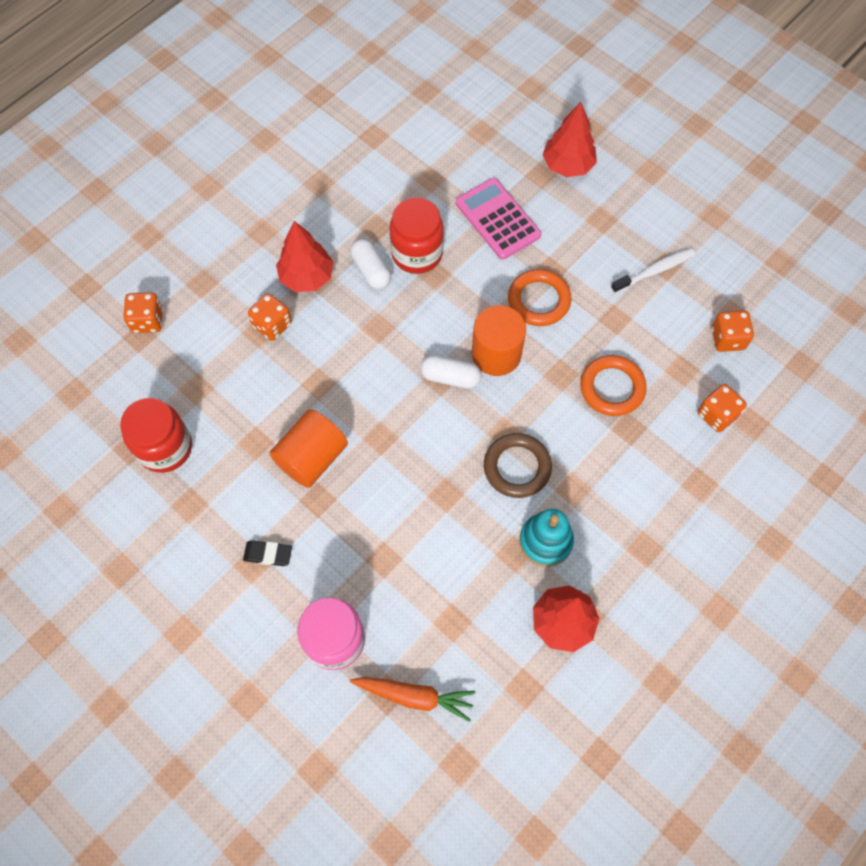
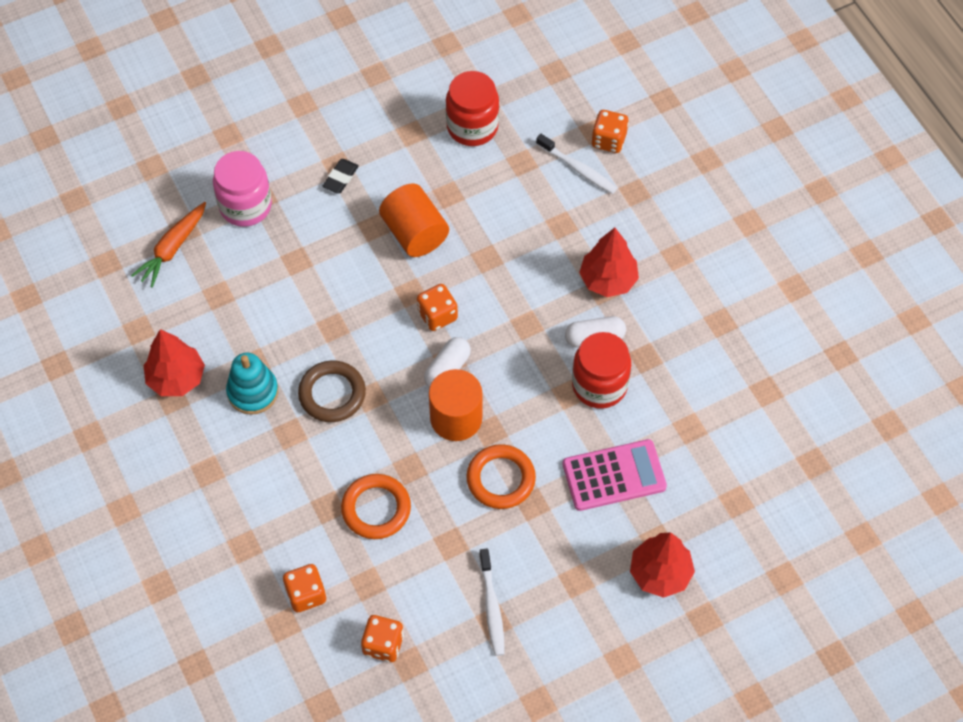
camera: 110 degrees right, 5 degrees down
(189, 337) = (578, 169): none -> white toothbrush
(272, 325) = (565, 237): orange dice -> orange dice (437, 315)

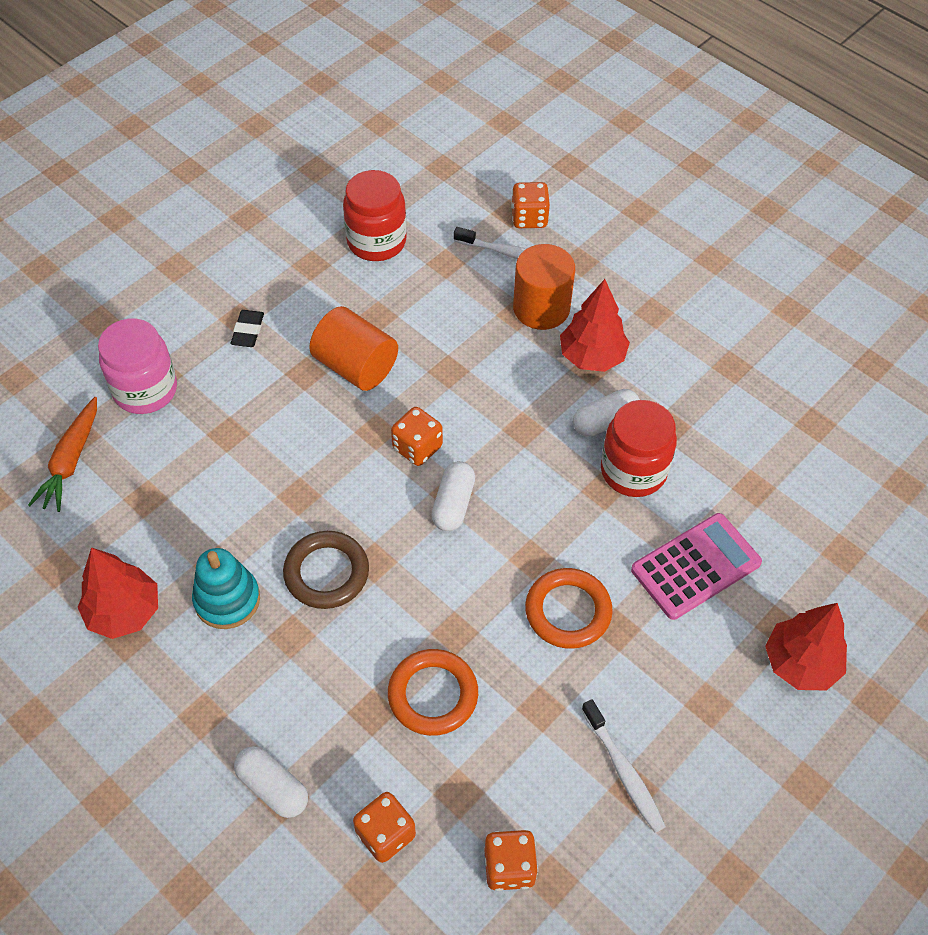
camera: 20 degrees left, 5 degrees down
(240, 537) = (273, 787): none -> white capsule
(456, 418) = (486, 556): orange cylinder -> orange cylinder (541, 308)

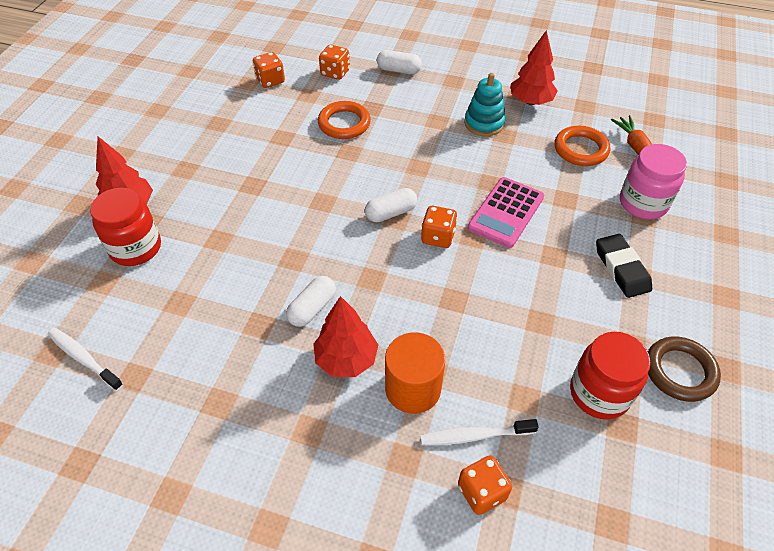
camera: 155 degrees right, 5 degrees down
(248, 331) = (621, 268): black eraser -> black eraser, size x1.58
(326, 573) = (441, 152): brown ring -> brown ring (680, 371)
(356, 366) = (523, 275): orange cylinder -> none
(453, 504) = (391, 213): white capsule -> white capsule turned 75 degrees clockwise
(568, 611) = (287, 183): orange ring -> orange ring (581, 149)
(623, 771) = (226, 128): white toothbrush -> white toothbrush (84, 358)
(633, 471) = (276, 280): red jar -> red jar (136, 248)
(695, 566) = (211, 235): pink calculator -> pink calculator (506, 212)

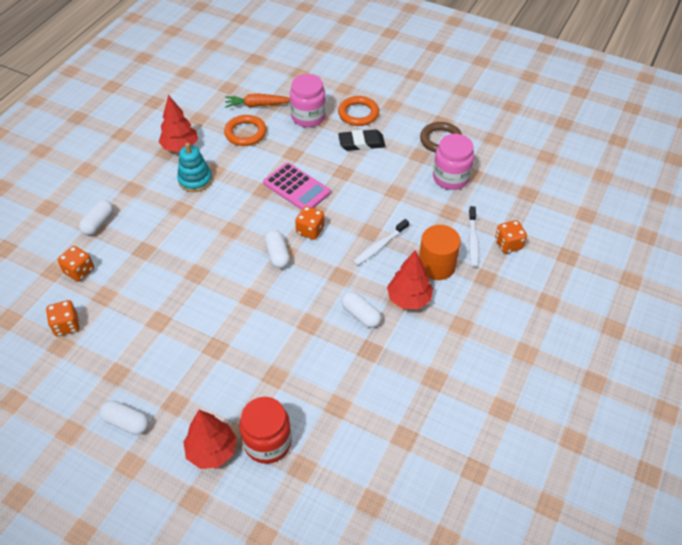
camera: 80 degrees left, 0 degrees up
(84, 358) = (381, 476): white toothbrush -> white toothbrush (379, 246)
(165, 142) = (127, 422): none -> white capsule
(344, 123) = (158, 272): orange ring -> orange ring (358, 114)
(599, 393) = (451, 178): red jar -> pink jar

